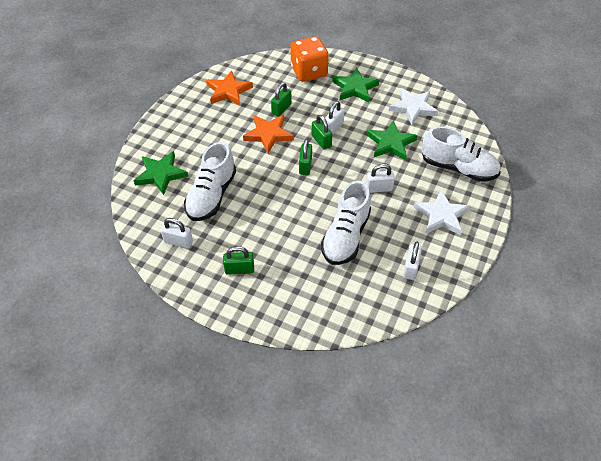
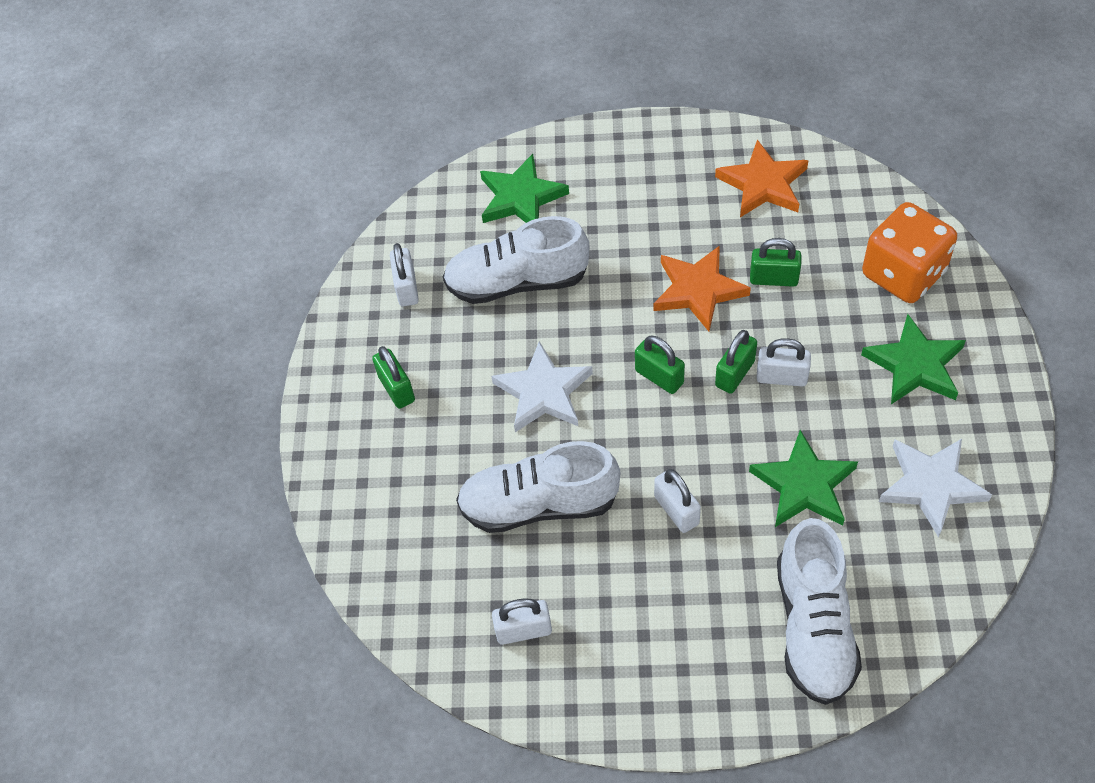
camera: 70 degrees right, 5 degrees up
(305, 166) = (659, 377): green padlock -> green padlock turned 60 degrees clockwise
(441, 215) = (672, 639): white star -> white star (543, 392)

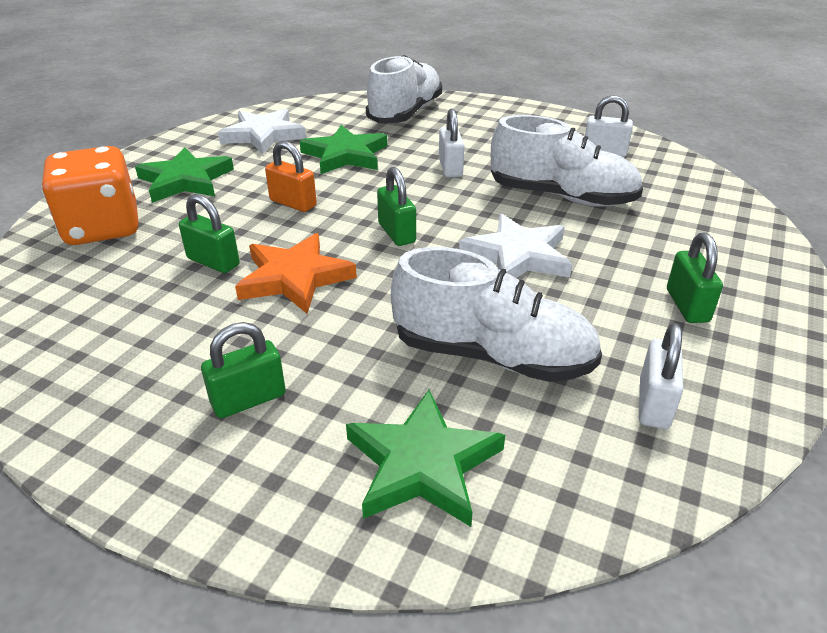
camera: 160 degrees left, 20 degrees down
(734, 373) = (328, 216): green padlock -> green padlock (249, 399)
(763, 184) = (104, 346): orange star -> none
(781, 377) = (293, 203): white padlock -> orange padlock

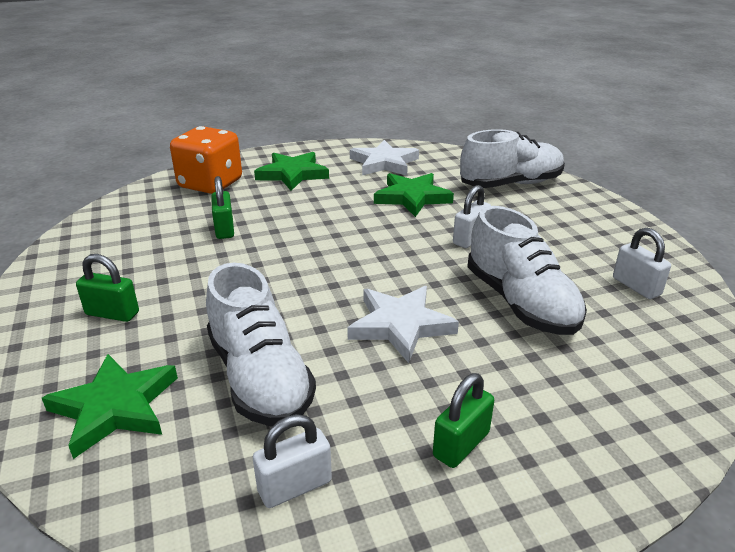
camera: 45 degrees right, 5 degrees down
(293, 203) = (324, 215): orange padlock -> none
(294, 278) = (245, 261): orange star -> none
(396, 233) = (349, 265): green padlock -> none

